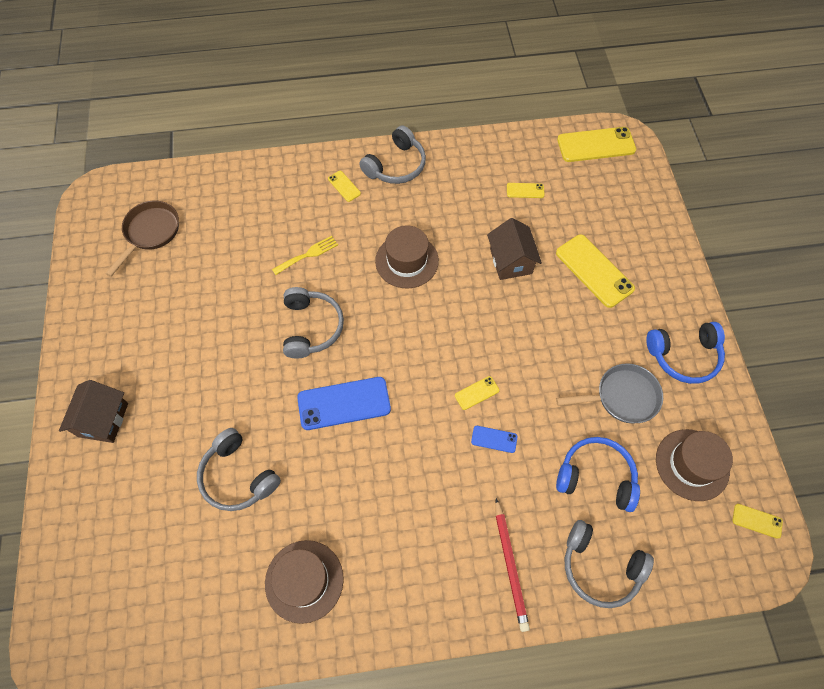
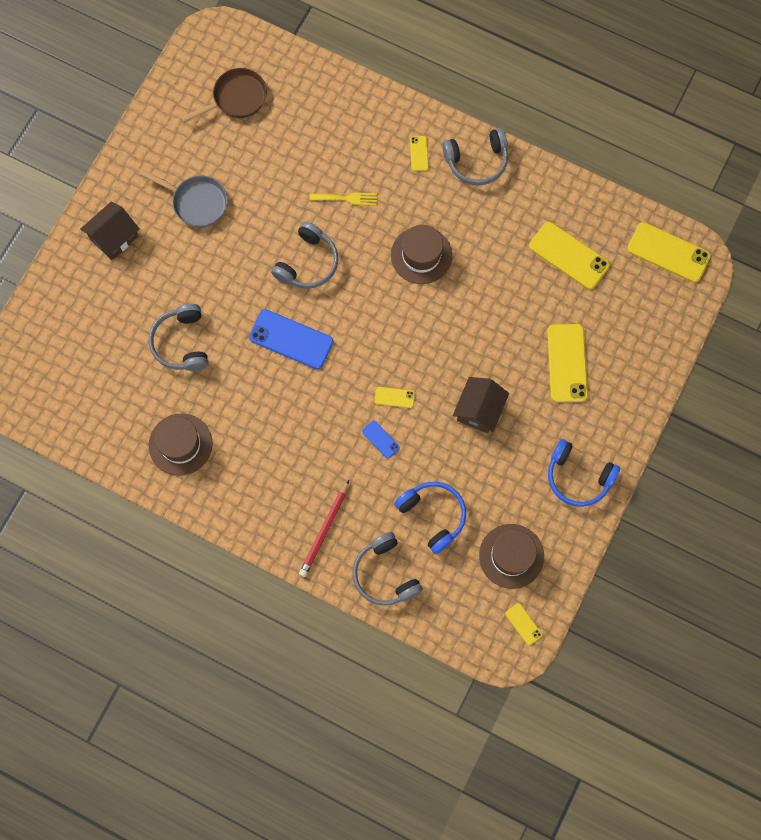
camera: 35 degrees right, 10 degrees up
(510, 261) = (505, 310): brown house -> brown house (479, 410)
(525, 190) = (569, 255): yellow phone -> yellow phone, size x2.07
(622, 397) = (502, 474): grey pan -> grey pan (196, 202)

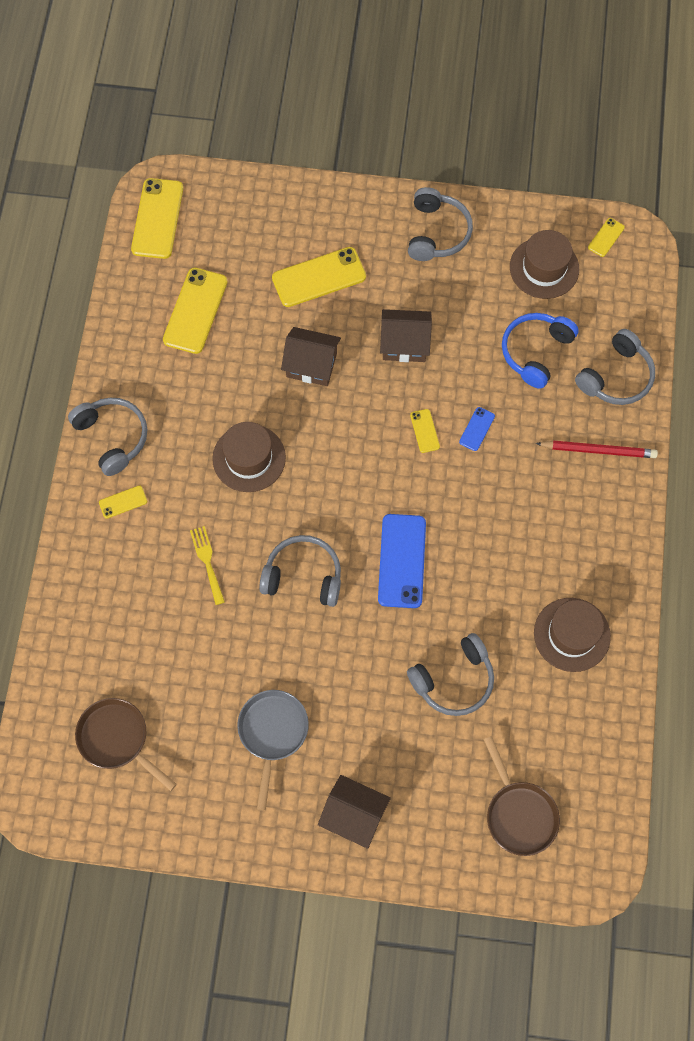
camera: 110 degrees left, 5 degrees down
(64, 351) = (519, 814): none -> brown pan
(486, 329) = (311, 365): none -> brown house
(578, 477) = (437, 232): blue headphones -> grey headphones

